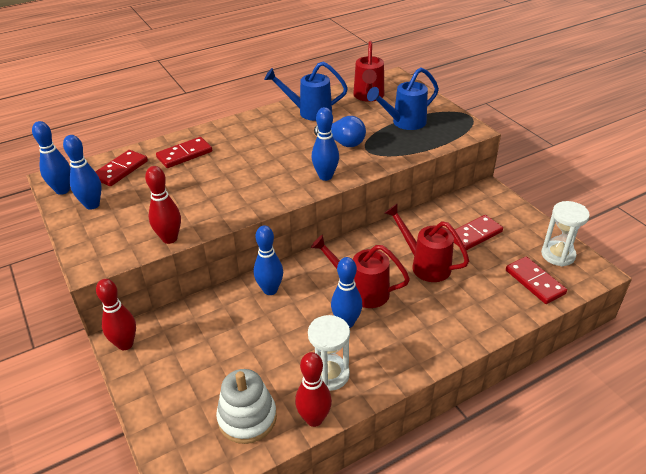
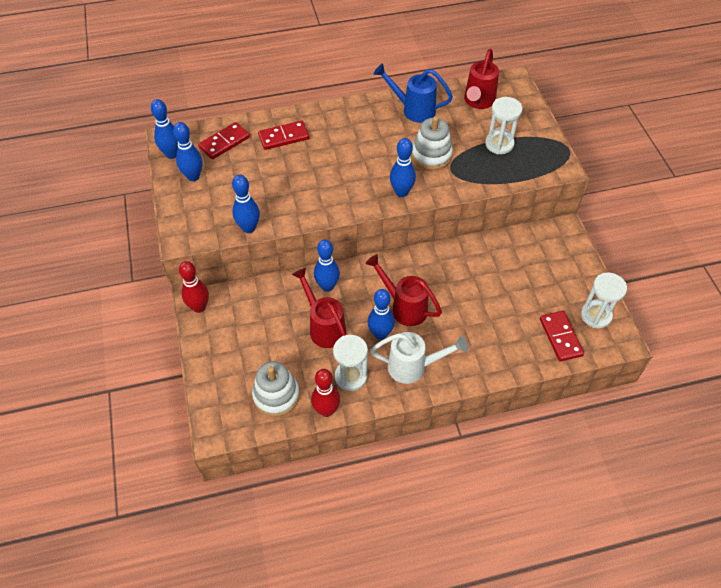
camera: 15 degrees right, 15 degrees up
(169, 238) = (249, 228): red bowling pin -> blue bowling pin
(342, 142) = (431, 155): blue light bulb -> white stacking toy
(396, 347) = (414, 367): none -> white watering can
(404, 123) = (499, 144): blue watering can -> white hourglass
(425, 265) = (469, 295): red watering can -> red watering can (324, 327)
(474, 235) = (528, 275): red domino -> none

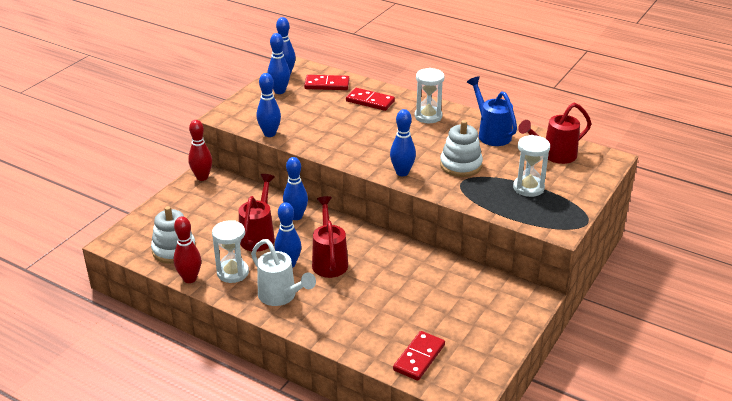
camera: 45 degrees right, 20 degrees down
(596, 315) = (472, 366): white hourglass -> white hourglass (428, 116)

